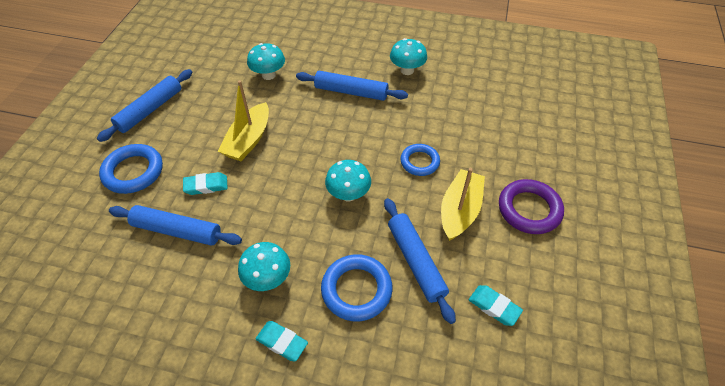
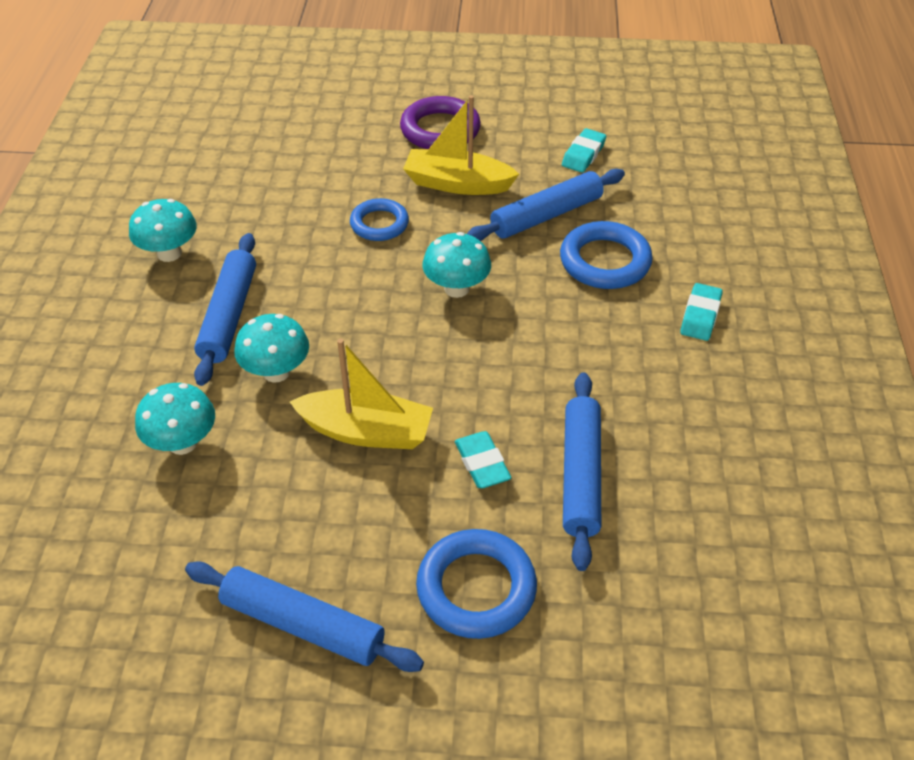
camera: 100 degrees left, 5 degrees down
(268, 278) = (621, 347): turquoise mushroom -> turquoise mushroom (276, 372)

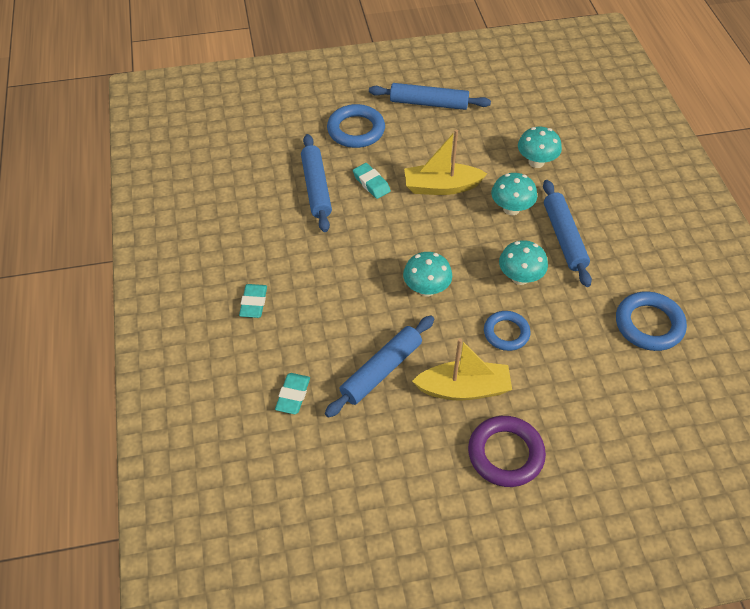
camera: 165 degrees right, 5 degrees up
(169, 253) = (638, 274): turquoise mushroom -> turquoise mushroom (520, 277)
(583, 154) = (366, 451): turquoise eraser -> turquoise eraser (293, 395)
(605, 261) = (327, 335): blue ring -> blue ring (649, 324)

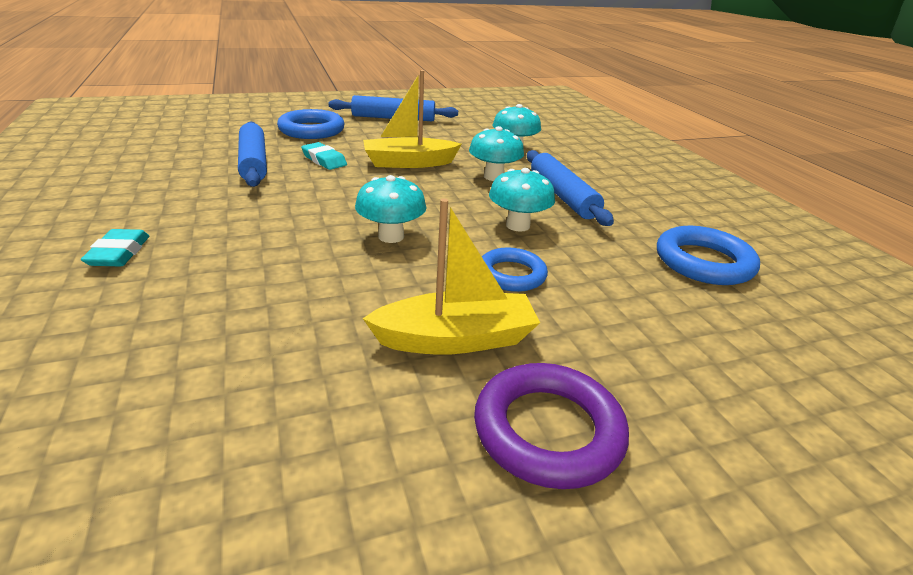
camera: 10 degrees left, 20 degrees down
(293, 395) = (137, 361): turquoise eraser -> none
(381, 371) = (314, 322): blue rolling pin -> none

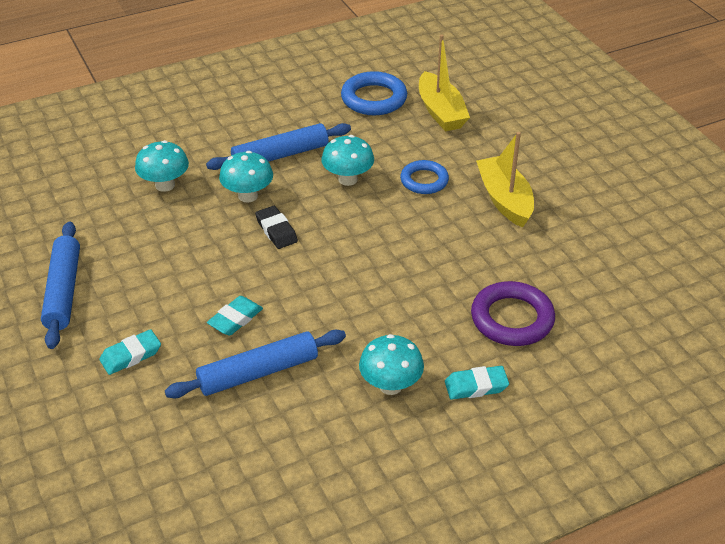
camera: 95 degrees left, 10 degrees up
(311, 130) = (131, 355): blue ring -> turquoise eraser
(391, 236) = (391, 243): turquoise mushroom -> turquoise mushroom (390, 385)
(409, 163) = (226, 255): yellow boat -> yellow boat (441, 112)
(436, 184) = (276, 230): none -> black eraser
(548, 430) = (558, 166): purple ring -> purple ring (512, 319)

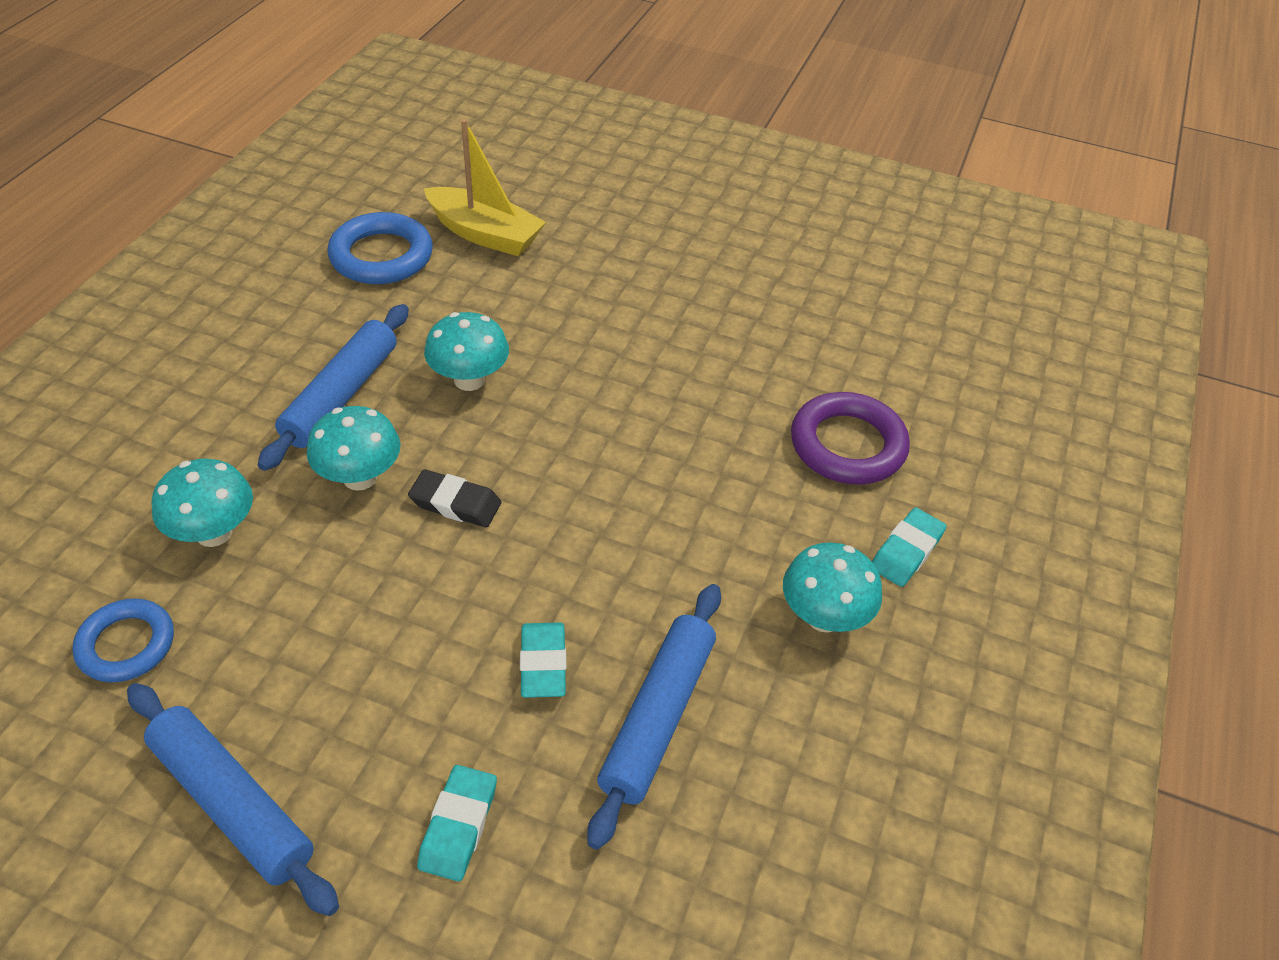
camera: 45 degrees left, 5 degrees up
(424, 180) = (564, 331): blue ring -> blue ring (126, 645)
(504, 199) = (678, 306): yellow boat -> none

